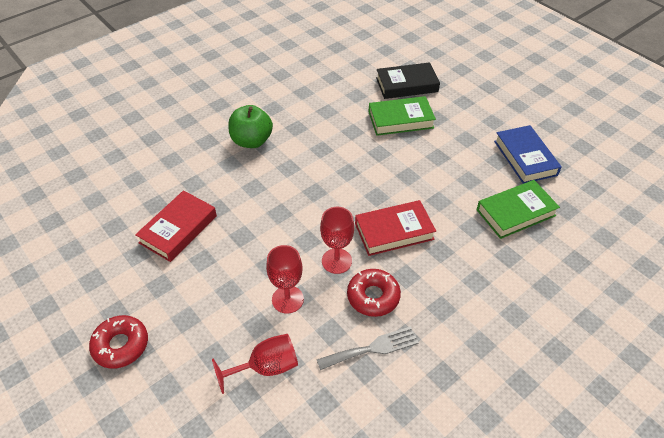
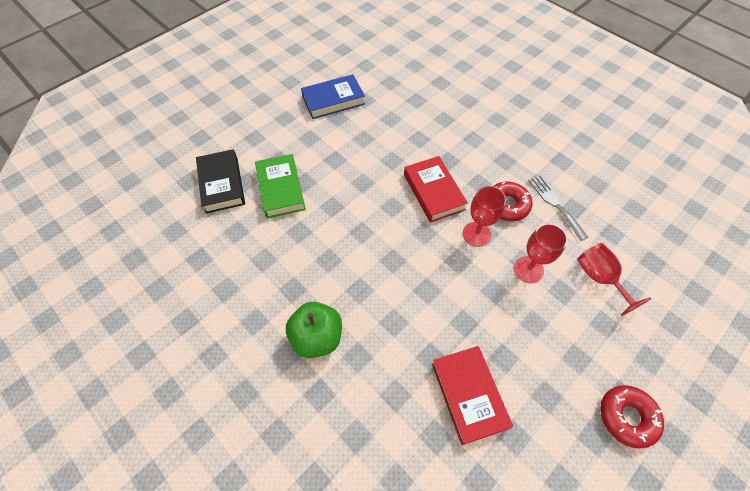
camera: 95 degrees left, 10 degrees up
(178, 229) = (469, 395): red book -> red book turned 45 degrees clockwise
(515, 212) = (398, 111): green book -> none

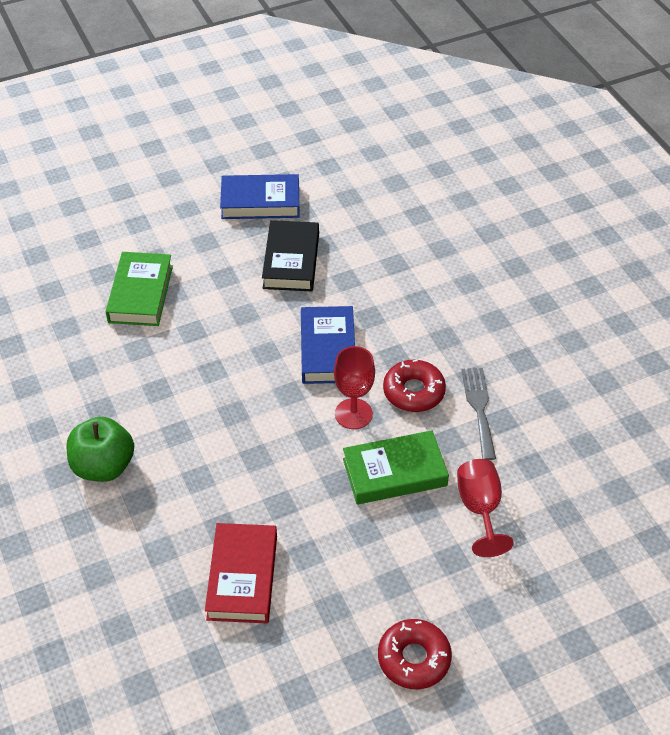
camera: 20 degrees right, 10 degrees down
(222, 184) = (74, 269): black book -> black book (291, 261)
(433, 192) = (327, 350): red book -> blue book
(528, 270) = (394, 472): red goblet -> green book

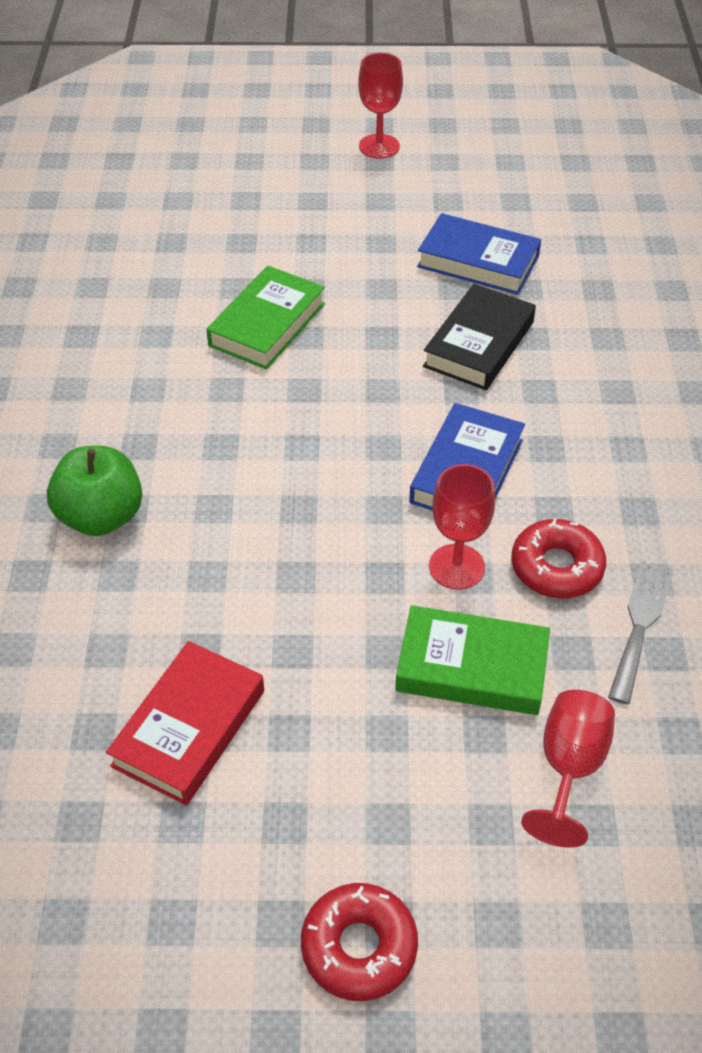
camera: 25 degrees right, 0 degrees up
(146, 136) = (379, 146): none -> red goblet

